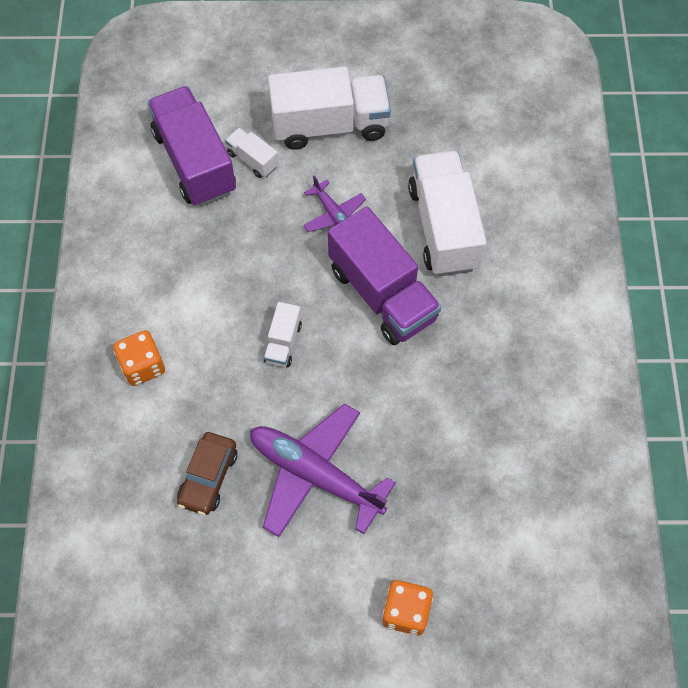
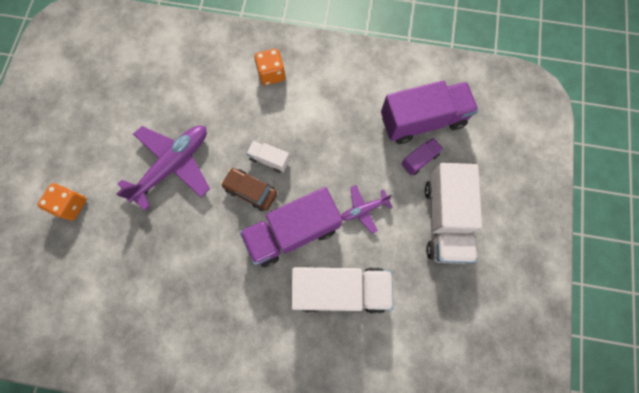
camera: 100 degrees right, 10 degrees up
(208, 477) = (189, 103): brown car -> brown car (251, 191)
(253, 160) = (419, 160): white truck -> purple truck

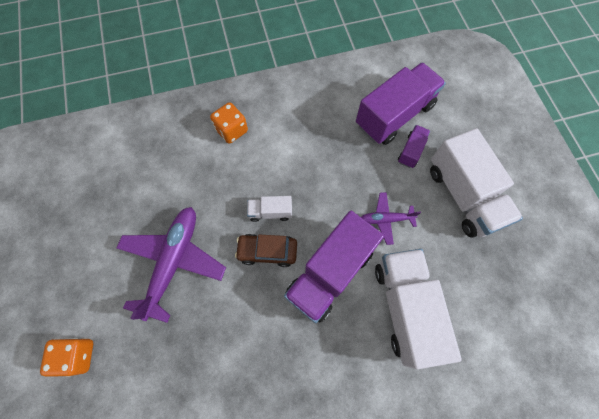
camera: 25 degrees left, 5 degrees down
(340, 289) = (405, 308): white truck -> white truck turned 75 degrees counterclockwise
(364, 209) = (386, 219): purple plane -> purple plane turned 45 degrees clockwise

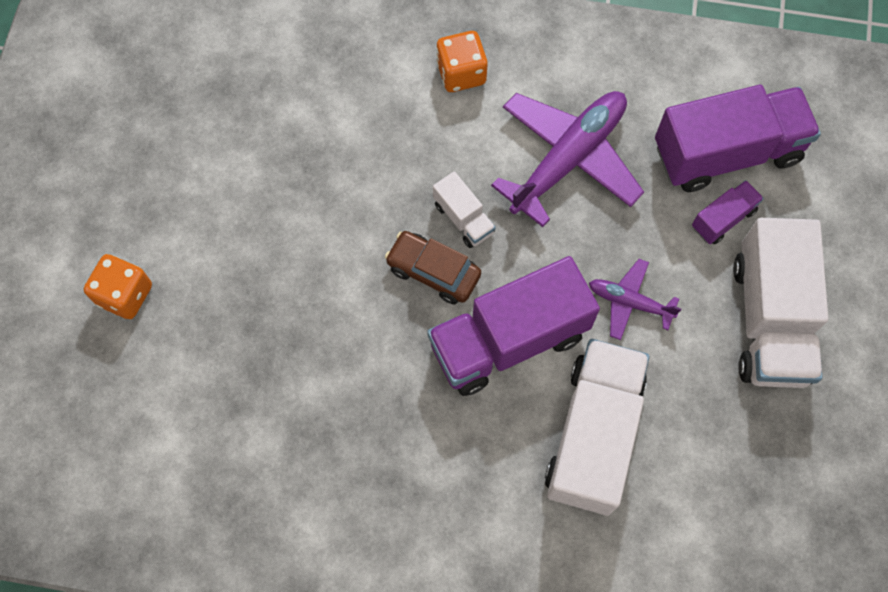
camera: 25 degrees right, 0 degrees up
(174, 262) = (297, 228): purple plane -> purple plane (568, 159)
(270, 212) = (463, 218): white truck -> white truck turned 150 degrees counterclockwise

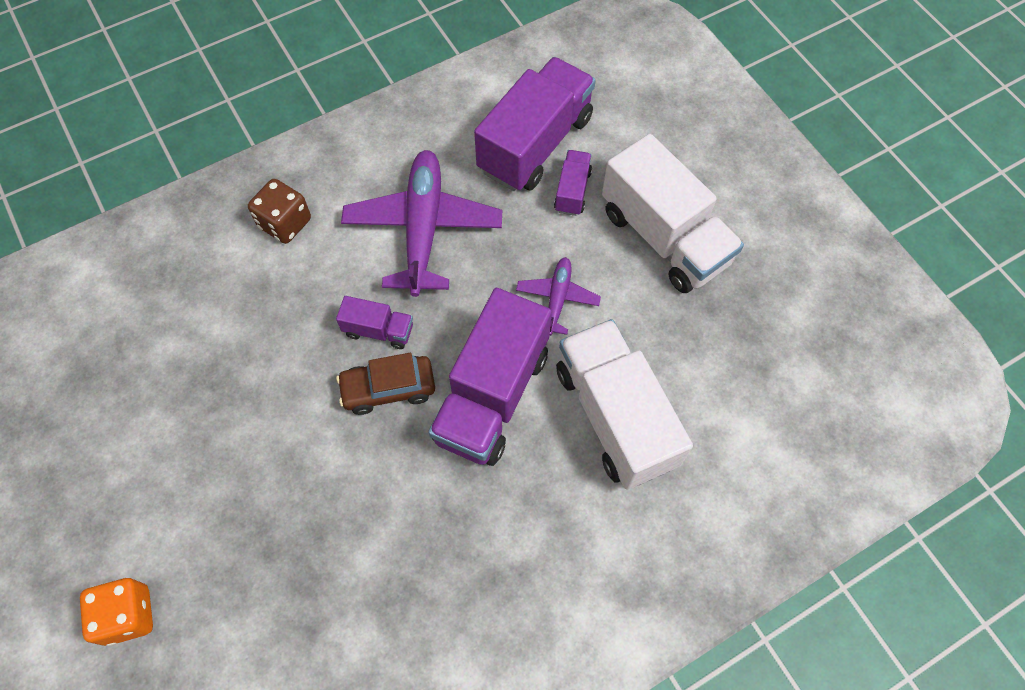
camera: 40 degrees left, 5 degrees down
(461, 73) = (285, 223): orange dice -> brown dice
(463, 218) = (378, 330): white truck -> purple truck
(629, 302) = (557, 298): purple plane -> purple plane turned 120 degrees clockwise

